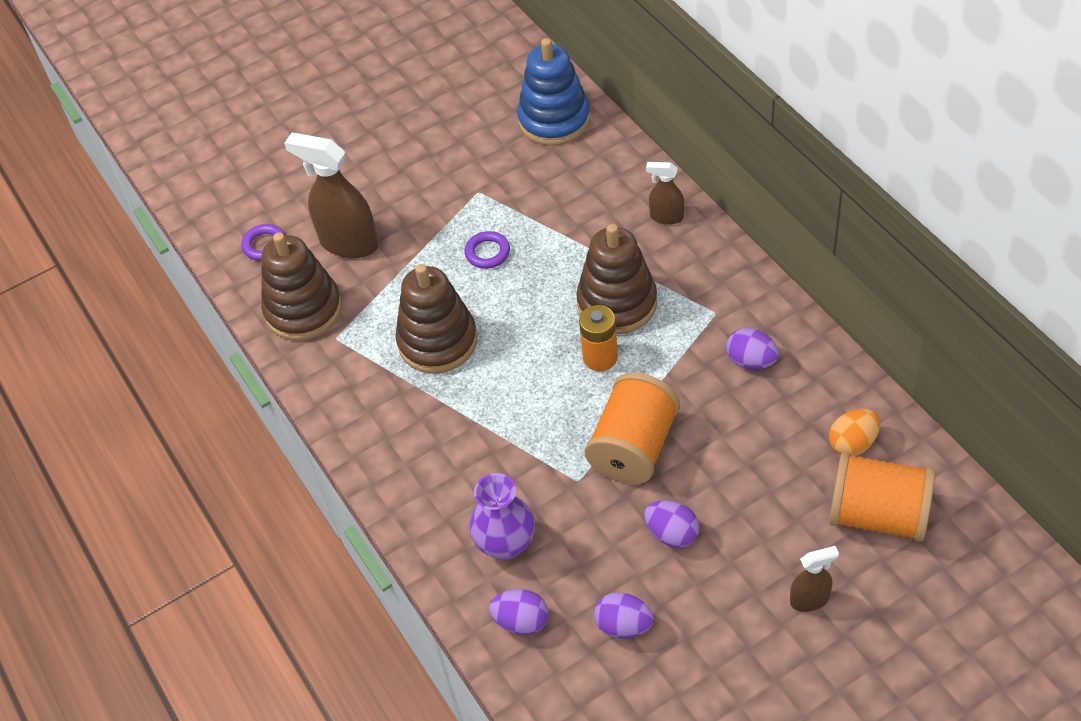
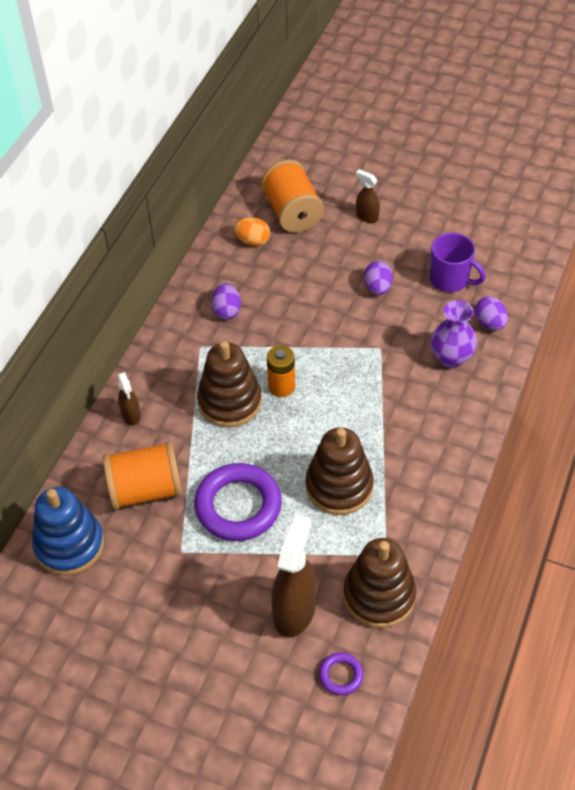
camera: 130 degrees left, 0 degrees up
(348, 243) = (294, 610): brown spray bottle -> brown spray bottle turned 150 degrees counterclockwise
(487, 253) = (238, 506): purple ring -> purple ring, size x2.15
(623, 626) = (450, 279): purple egg -> purple mug
(634, 447) = (335, 334): orange spool -> orange spool (145, 490)

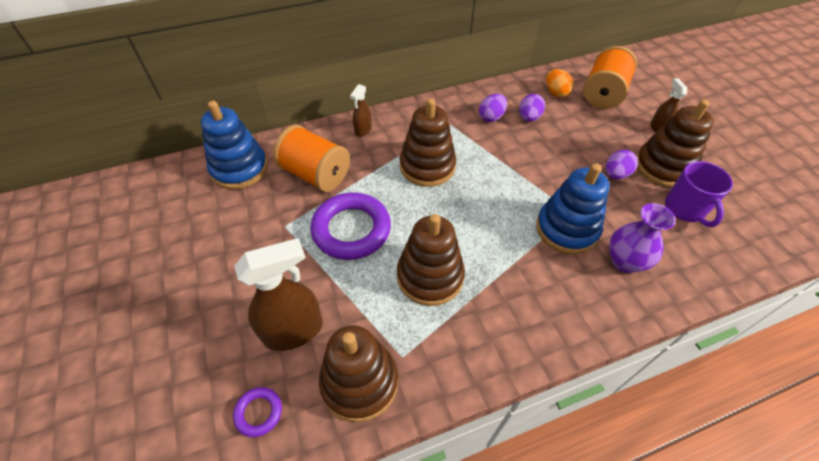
camera: 45 degrees right, 0 degrees up
(281, 386) = (471, 183): orange battery -> none
(390, 365) = (566, 229): none -> blue stacking toy
(403, 253) = (663, 167): none -> brown stacking toy
(489, 323) = (689, 263): purple egg -> purple egg (529, 118)

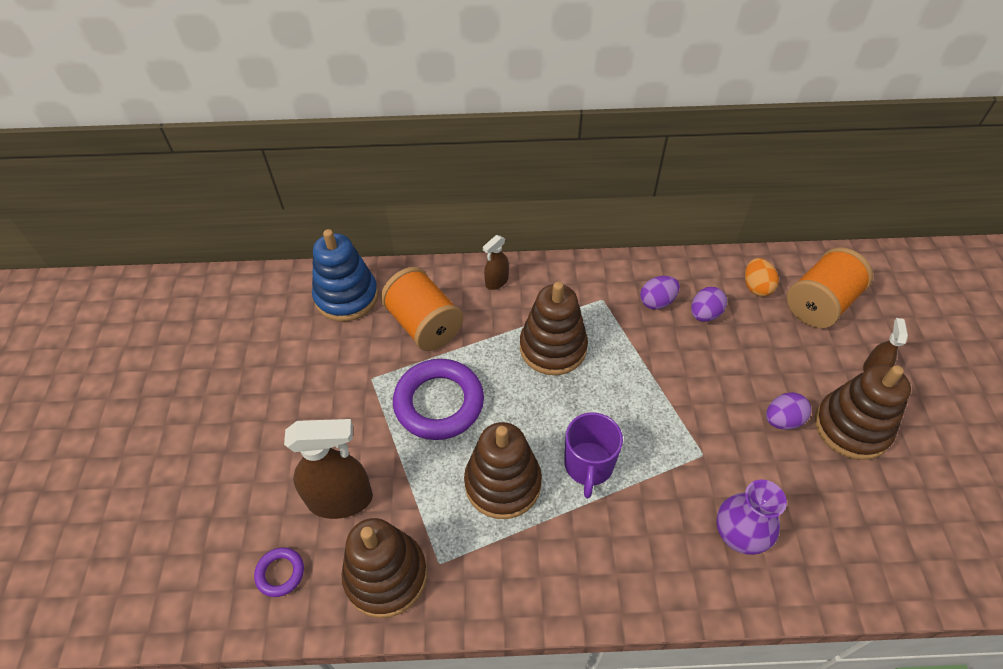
camera: 20 degrees right, 0 degrees up
(566, 229) = (686, 473): blue stacking toy -> none
(685, 209) = (852, 492): purple mug -> purple mug (588, 466)

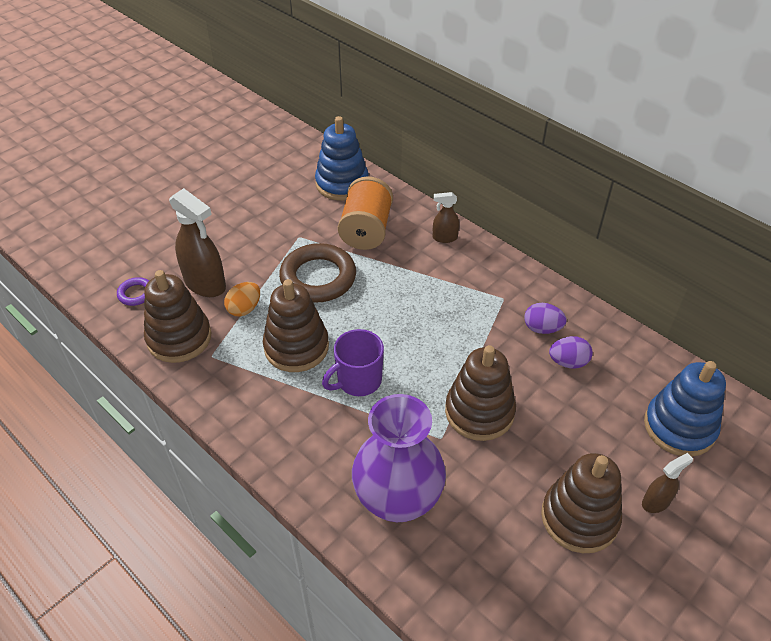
camera: 45 degrees right, 5 degrees down
(439, 403) = (318, 278): purple ring -> brown ring
(553, 348) = (428, 301): brown stacking toy -> brown stacking toy (479, 412)
(739, 535) = (398, 499): purple vase -> purple vase, size x1.63
(756, 287) = (639, 377): orange egg -> orange egg (244, 309)
(782, 420) = (530, 468): purple egg -> none
(820, 304) = (679, 427): orange spool -> blue stacking toy

